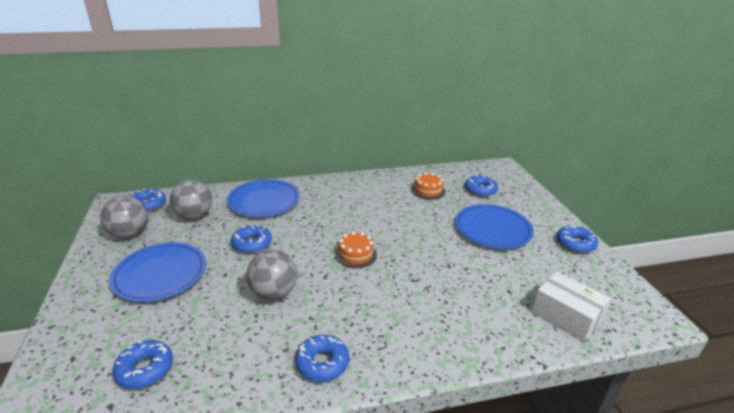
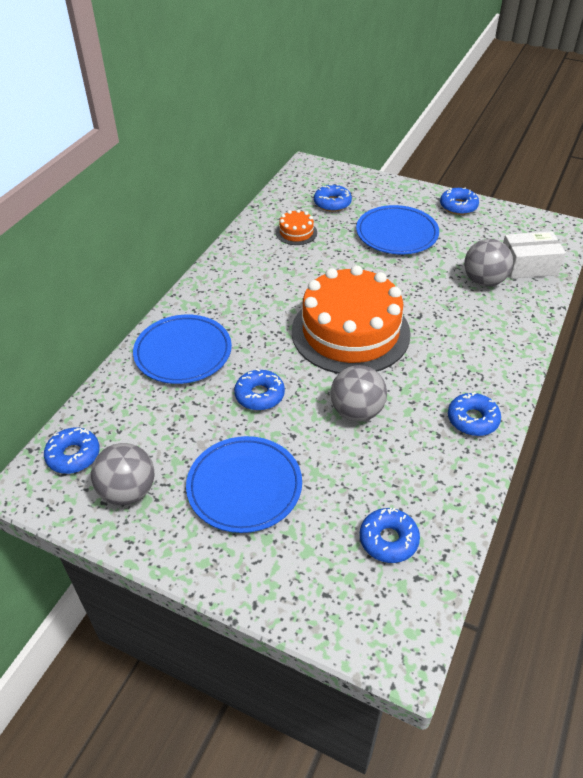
camera: 50 degrees left, 15 degrees up
(194, 216) = (150, 421): grey ball -> grey ball (484, 281)
(355, 254) = (350, 332): orange cake -> orange cake, size x2.47

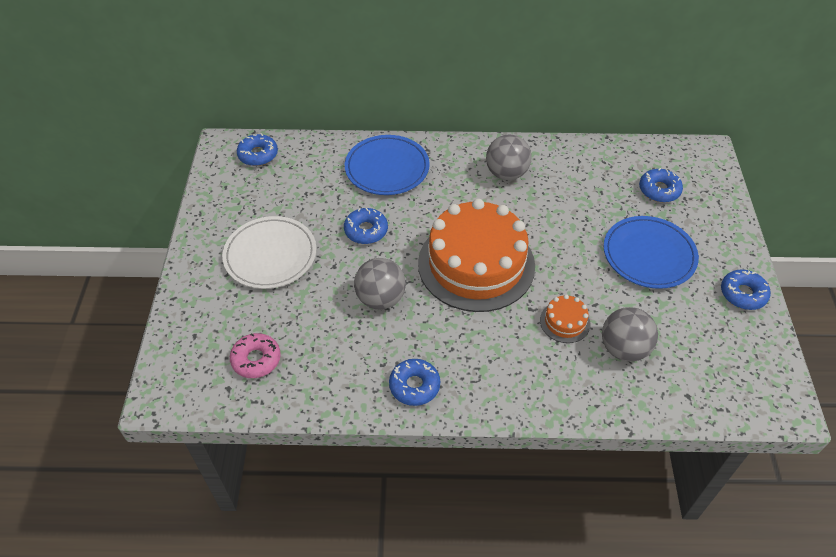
camera: 65 degrees right, 5 degrees up
(128, 491) = (239, 195): grey ball -> grey ball (506, 173)
(244, 487) = (270, 255): blue plate -> white plate
(296, 232) = (590, 180): orange cake -> orange cake (565, 322)
(388, 540) = (256, 359): blue donut -> pink donut
(528, 266) = (681, 384): white box -> none

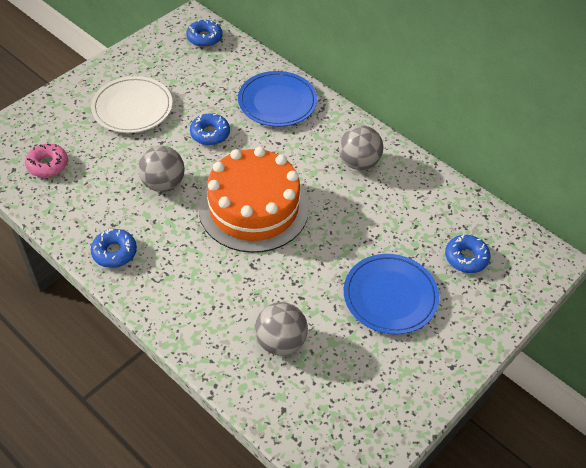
camera: 40 degrees right, 0 degrees up
(565, 322) = (263, 291): orange cake -> none
(743, 294) = (428, 380): blue donut -> none

